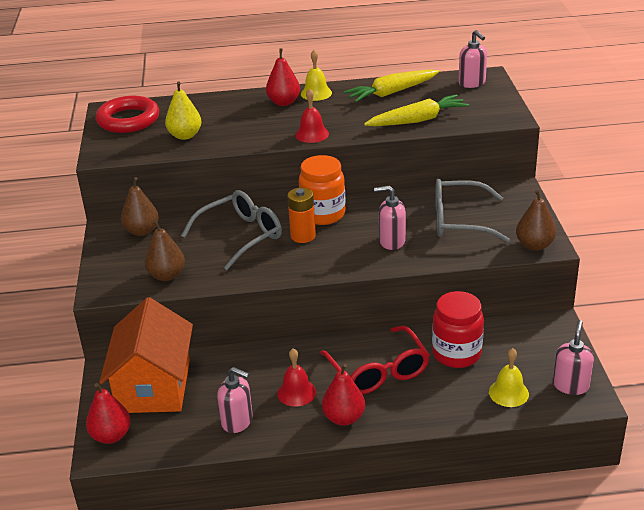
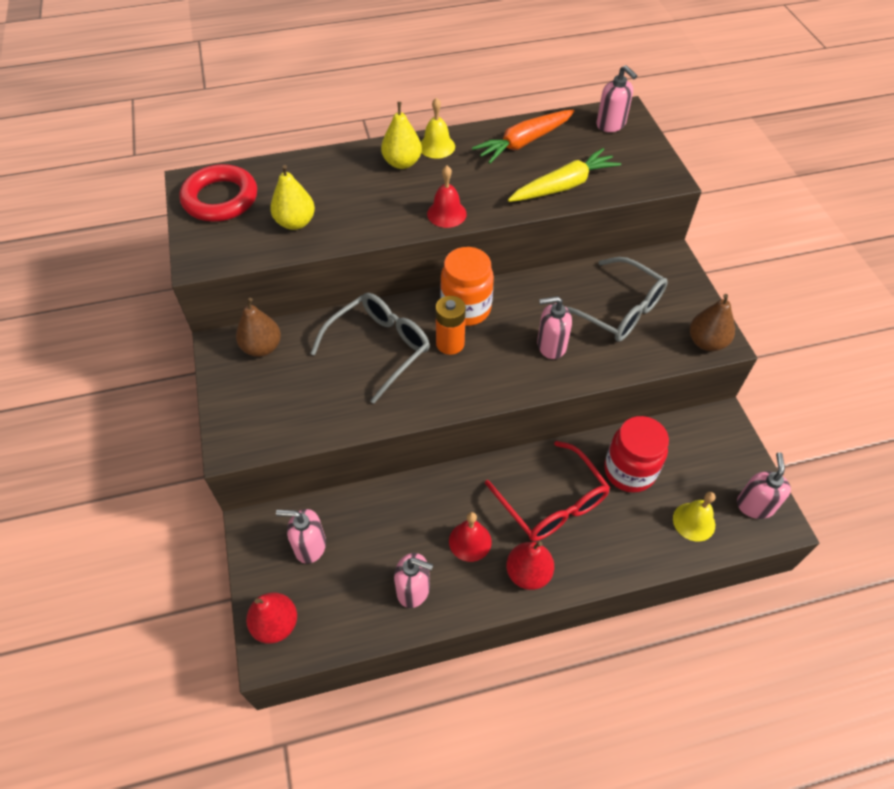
camera: 10 degrees left, 20 degrees up
(154, 386) = (310, 546): orange house -> pink soap dispenser
(167, 275) = (305, 416): brown pear -> none
(284, 102) = (402, 163): red pear -> yellow pear
(392, 92) = (524, 142): yellow carrot -> orange carrot
(459, 221) = (618, 310): grey glasses -> grey glasses turned 135 degrees counterclockwise

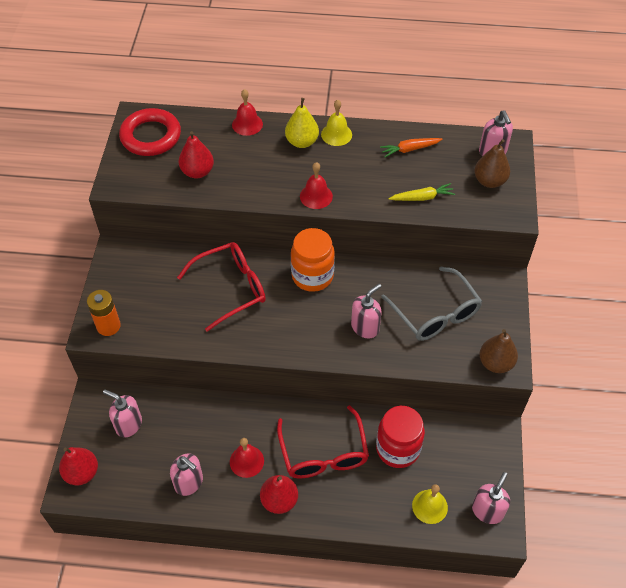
camera: 20 degrees right, 0 degrees up
(262, 347) = (145, 261): brown pear -> brown pear (489, 181)
(295, 222) = (197, 172): yellow pear -> red pear
(330, 159) = (247, 124): none -> red bell
(379, 348) = (231, 288): grey glasses -> red glasses
(450, 343) = (286, 301): orange battery -> orange battery (108, 326)
(524, 142) = (410, 149): orange carrot -> orange carrot, size x0.61
(551, 346) = (365, 327): pink soap dispenser -> pink soap dispenser turned 120 degrees clockwise
(563, 186) = (422, 197): yellow carrot -> yellow carrot, size x0.61

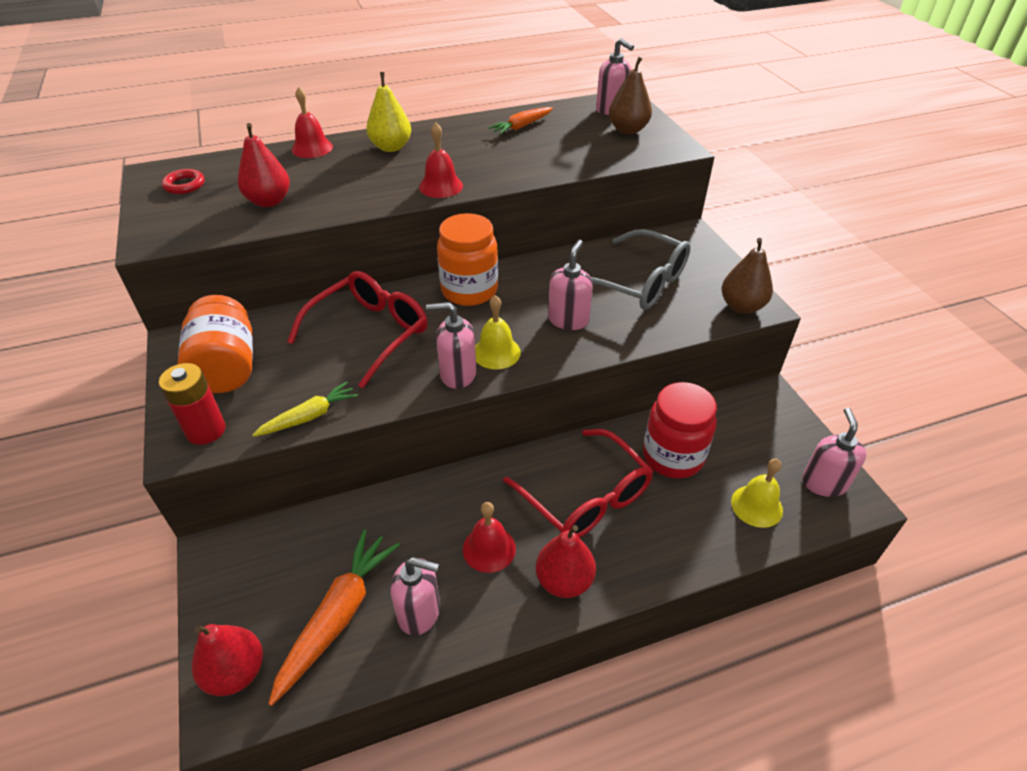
camera: 25 degrees left, 10 degrees down
(108, 326) = (206, 430): orange battery -> red battery
(128, 424) = (286, 570): pink soap dispenser -> pink soap dispenser (457, 374)
(135, 283) = (226, 367): none -> orange jar
(145, 465) = (338, 617): none -> orange carrot
(151, 136) = (184, 185): red ring -> red ring, size x0.47
(336, 134) = (428, 133): yellow bell -> yellow bell (496, 352)
(422, 197) = (567, 158): yellow carrot -> yellow carrot (309, 416)

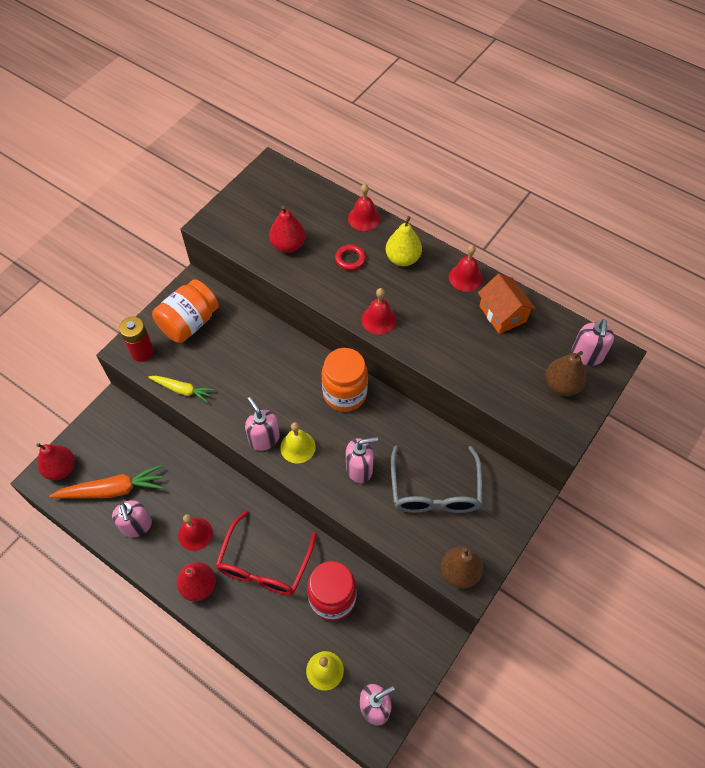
camera: 55 degrees right, 15 degrees up
(184, 185) = (271, 192): red ring -> red ring (350, 259)
(370, 333) = (265, 369): red glasses -> none
(459, 127) = (465, 277): none -> red bell
(522, 126) = (502, 314): orange carrot -> orange house

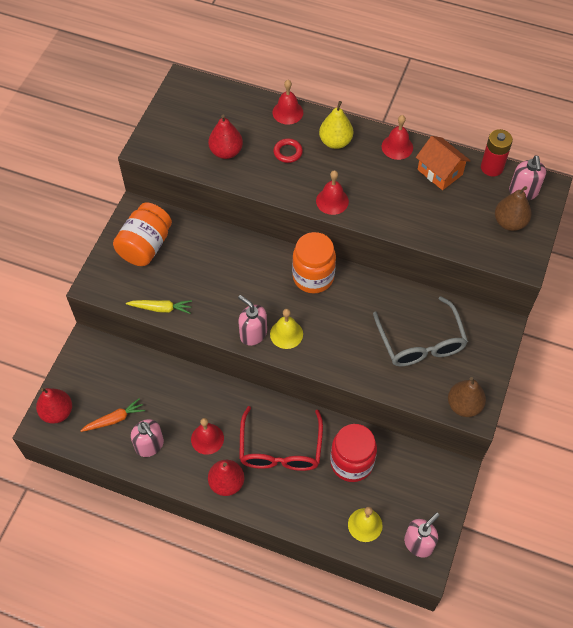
camera: 15 degrees left, 0 degrees up
(112, 490) = (114, 419): orange carrot -> orange carrot, size x0.61
(142, 352) = (110, 282): red battery -> red battery (492, 167)
(359, 469) = (348, 339): pink soap dispenser -> none

